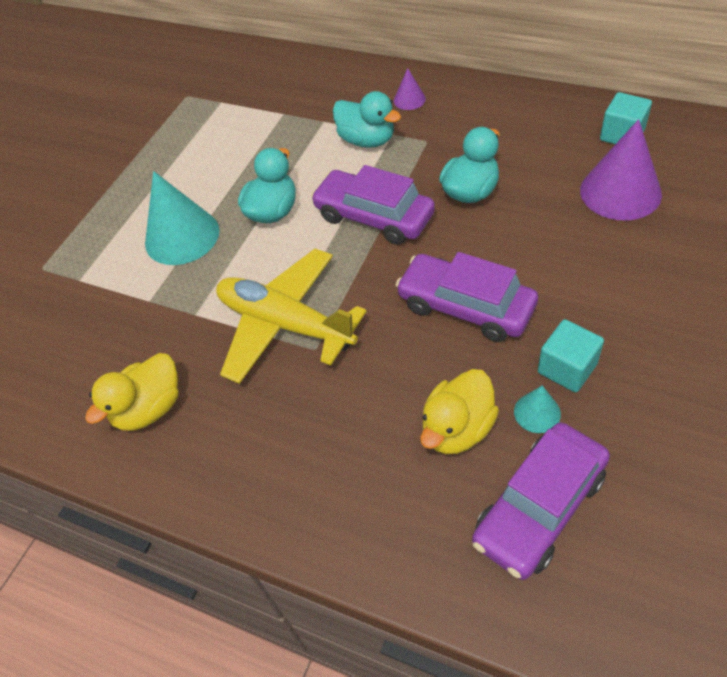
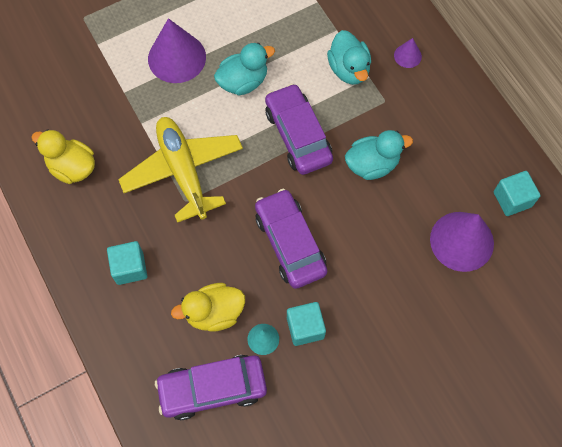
camera: 30 degrees right, 15 degrees up
(150, 408) = (72, 167): yellow duck -> yellow duck turned 45 degrees clockwise
(182, 236) = (177, 57): turquoise cone -> purple cone
(315, 458) = (130, 268): none -> turquoise cube

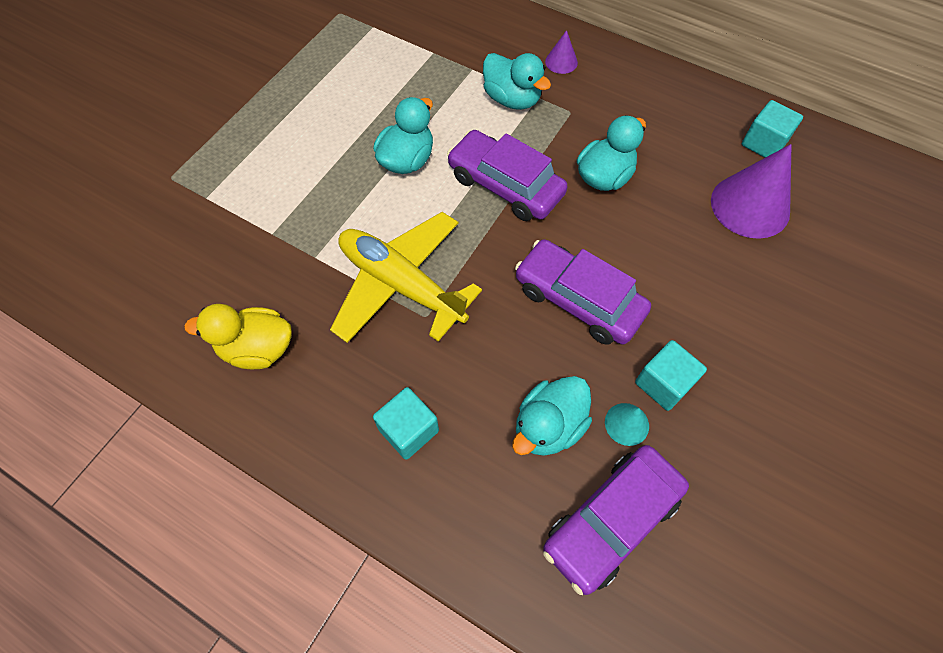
camera: 30 degrees left, 5 degrees down
(177, 57) = (313, 170): purple cone -> none
(214, 313) = (548, 426): yellow duck -> turquoise duck

